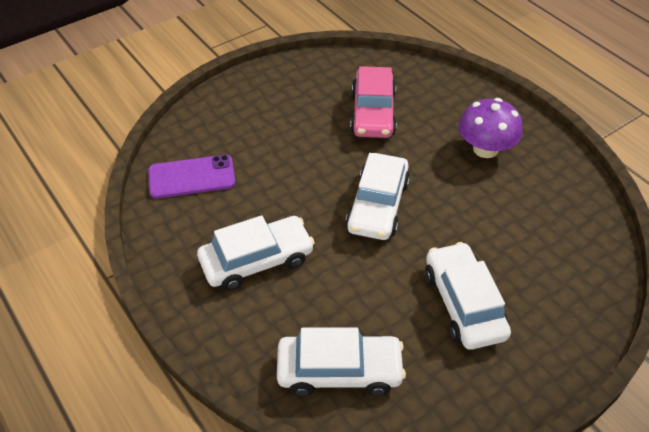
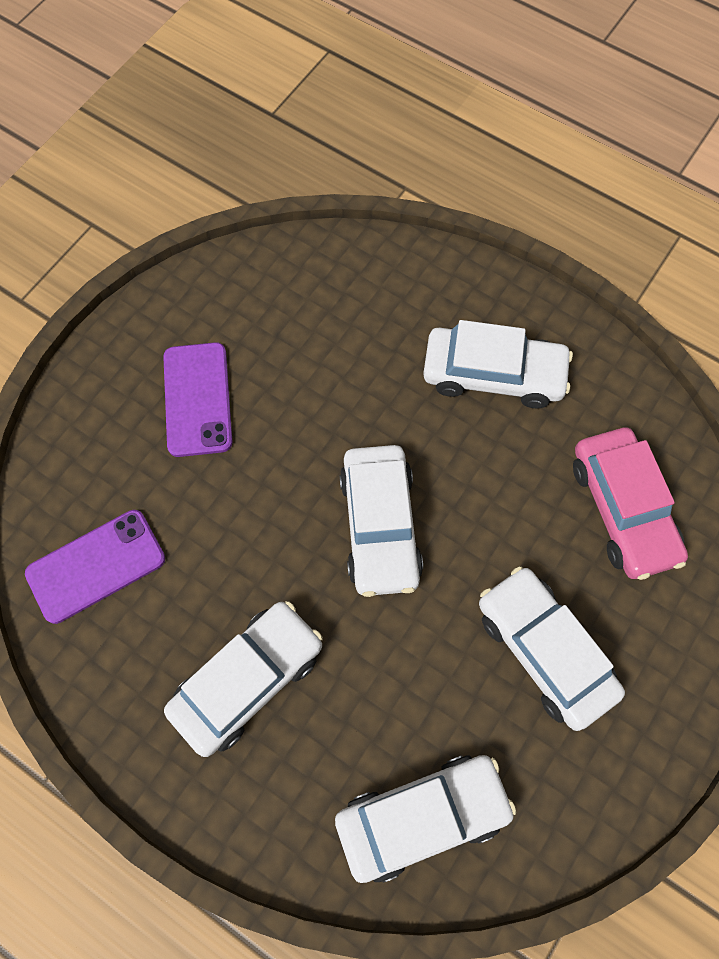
camera: 20 degrees left, 20 degrees up
(291, 114) = (197, 399): none -> purple phone
(373, 113) = (316, 358): pink car -> pink car (622, 509)
(485, 149) = (493, 374): purple mushroom -> white car

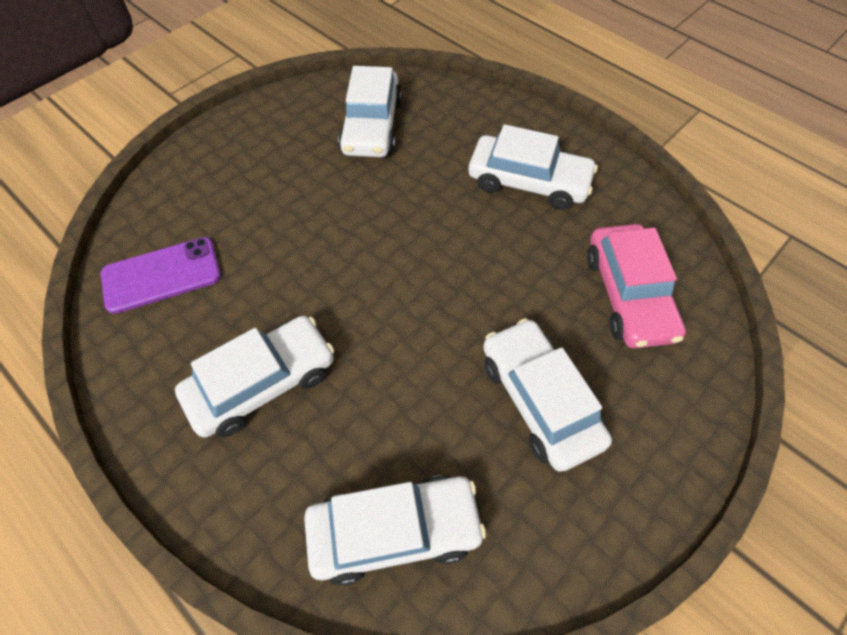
camera: 10 degrees right, 10 degrees down
(197, 399) = (282, 169): purple phone -> none
(380, 526) = (409, 278): white car -> white car (371, 126)

